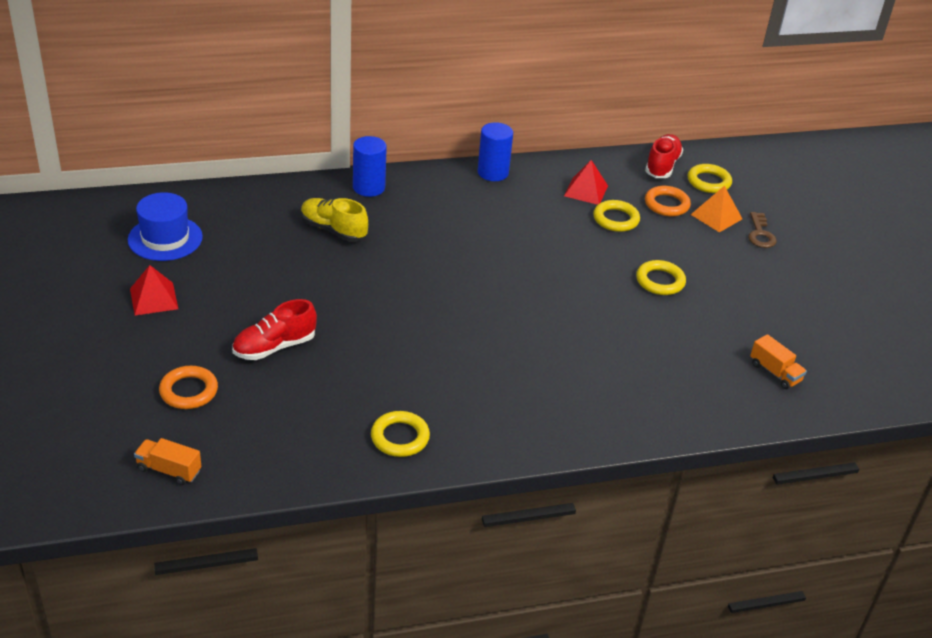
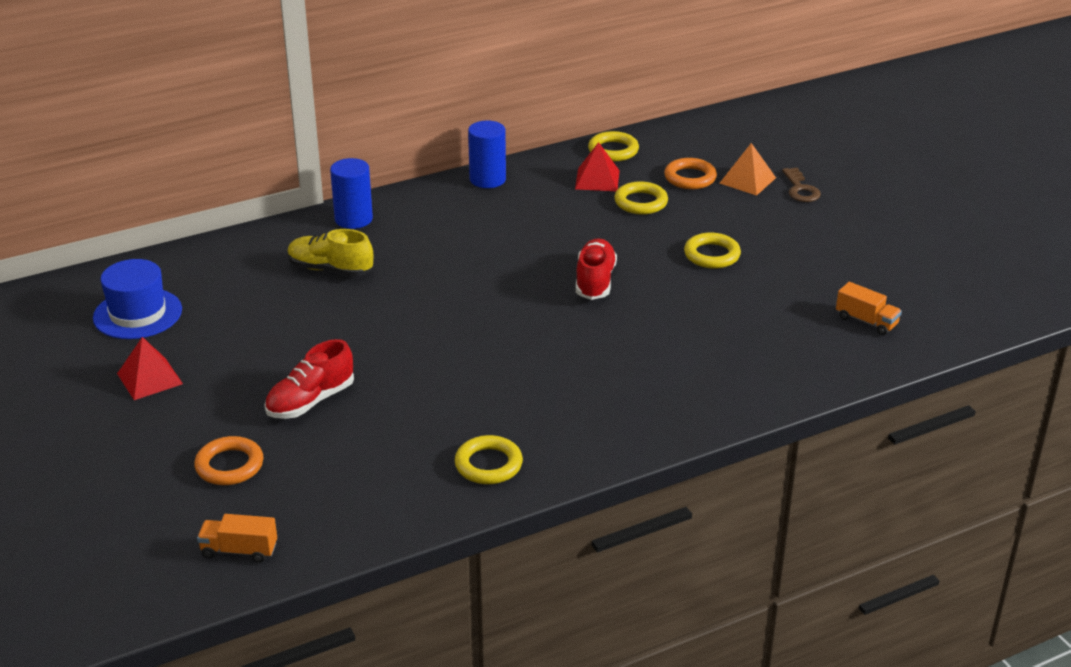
camera: 10 degrees left, 5 degrees down
(662, 166) = (670, 140): red shoe -> red shoe (595, 281)
(708, 182) = (726, 147): yellow ring -> yellow ring (613, 150)

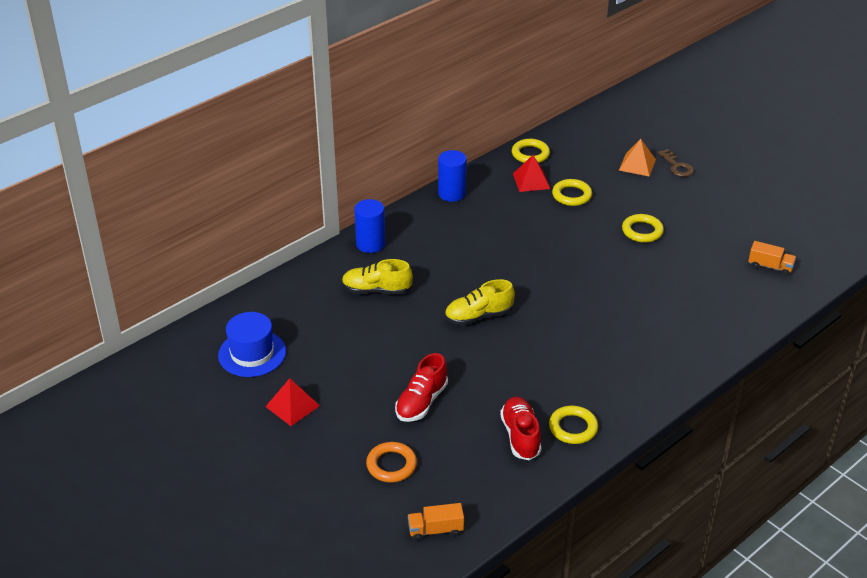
camera: 15 degrees left, 5 degrees up
(441, 318) = (478, 316): none -> yellow shoe
(595, 281) = (572, 267): red shoe -> red shoe (520, 436)
(690, 178) = (596, 169): orange ring -> none

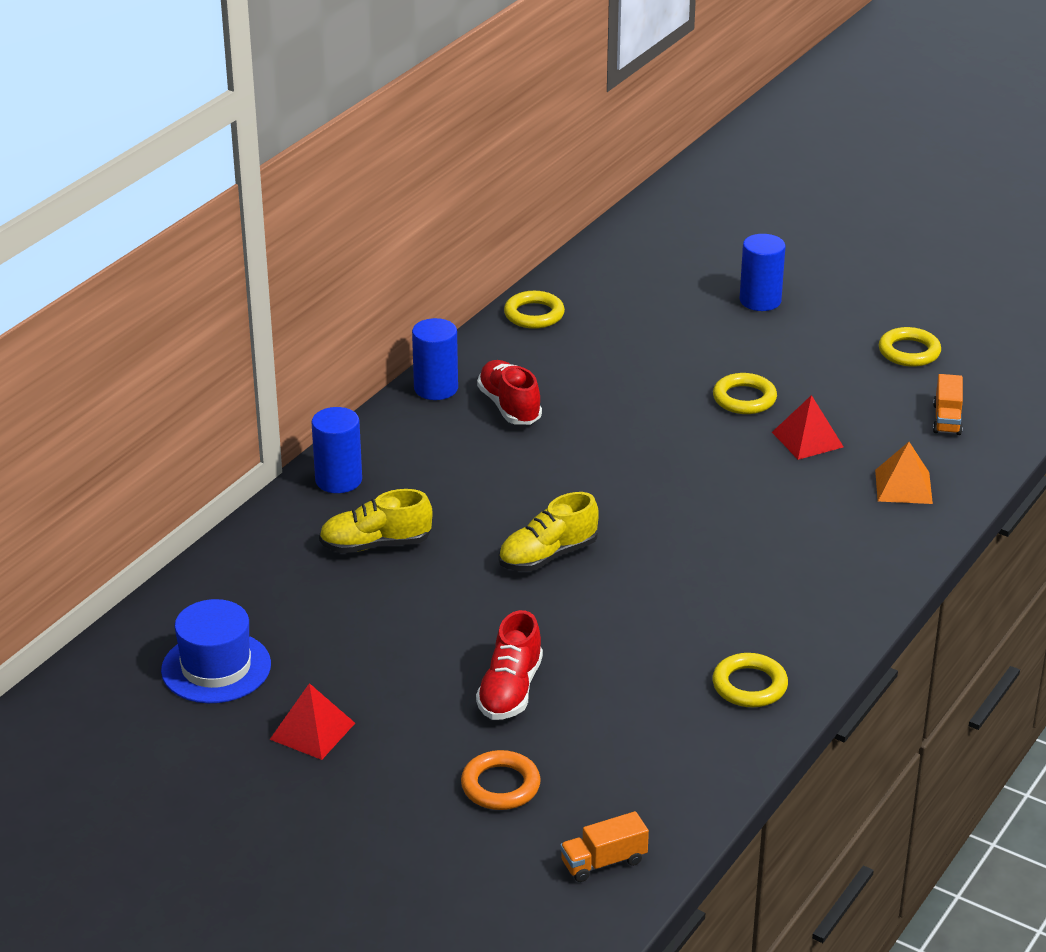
camera: 15 degrees left, 5 degrees down
(520, 436) = (677, 711): red shoe -> red shoe (509, 406)
(531, 181) = (551, 352): red pyramid -> red pyramid (807, 439)
(571, 195) = (620, 364): yellow ring -> yellow ring (909, 352)
(637, 165) = (700, 307): orange pyramid -> orange pyramid (903, 486)
(677, 166) = (760, 300): brown key -> blue cylinder
(770, 267) = (947, 419): orange truck -> orange truck turned 90 degrees clockwise

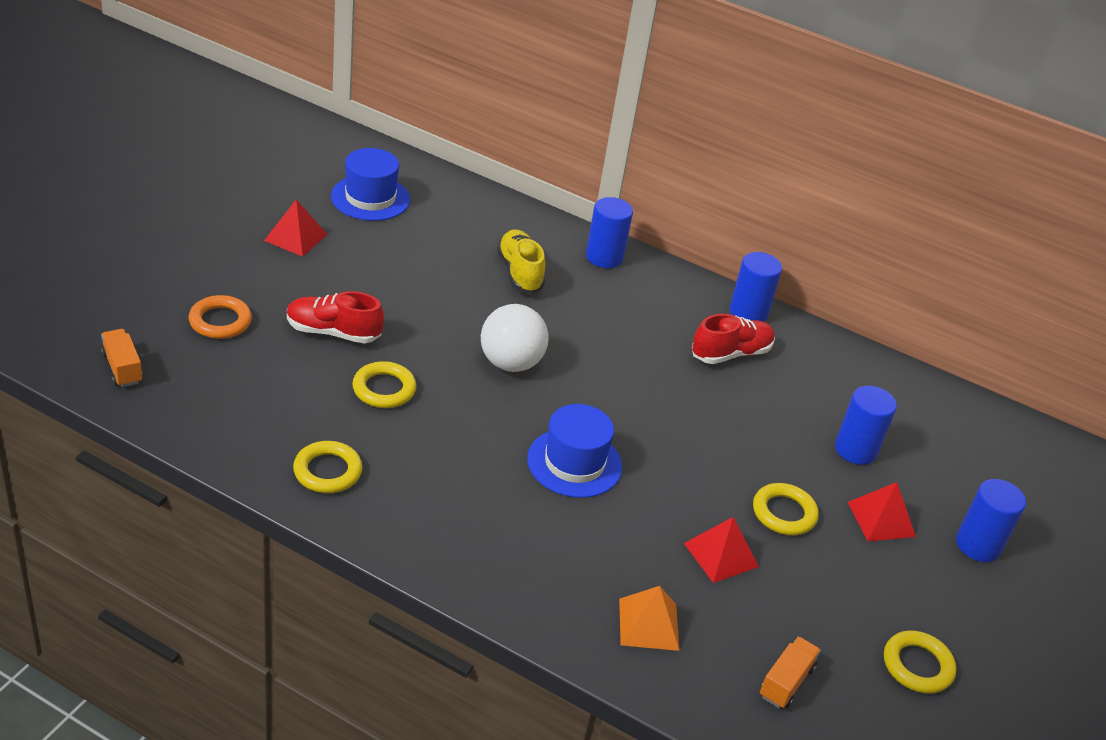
camera: 80 degrees right, 5 degrees up
(534, 314) = (889, 377): yellow ring -> yellow ring (384, 389)
(548, 556) = (510, 363): yellow shoe -> white ball
(647, 348) = (855, 450): none -> blue cylinder
(701, 518) = (574, 463): none -> blue hat
(739, 346) = (881, 519): none -> red pyramid
(947, 419) = (786, 682): orange truck -> orange truck turned 120 degrees clockwise

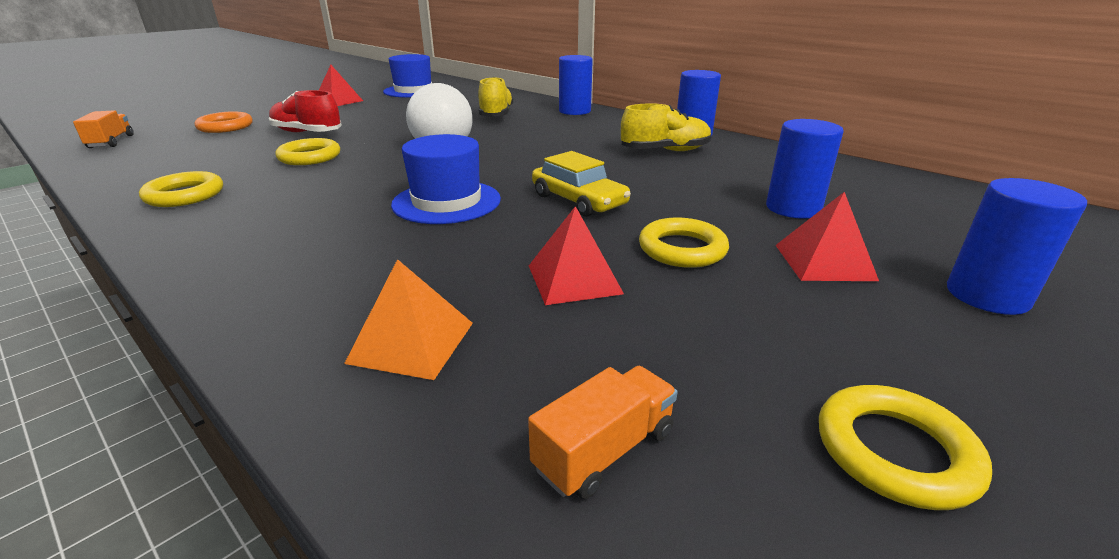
camera: 20 degrees right, 10 degrees down
(684, 451) = (578, 200): none -> yellow car
(730, 353) = (665, 151): red shoe -> yellow shoe

